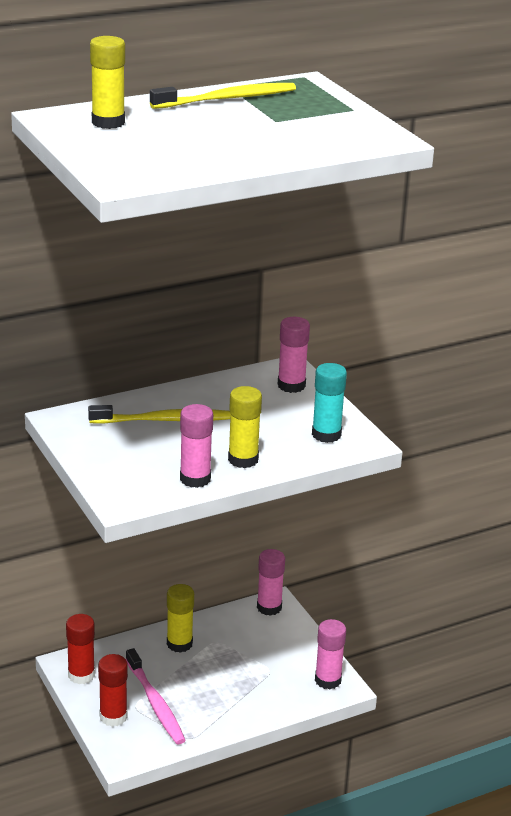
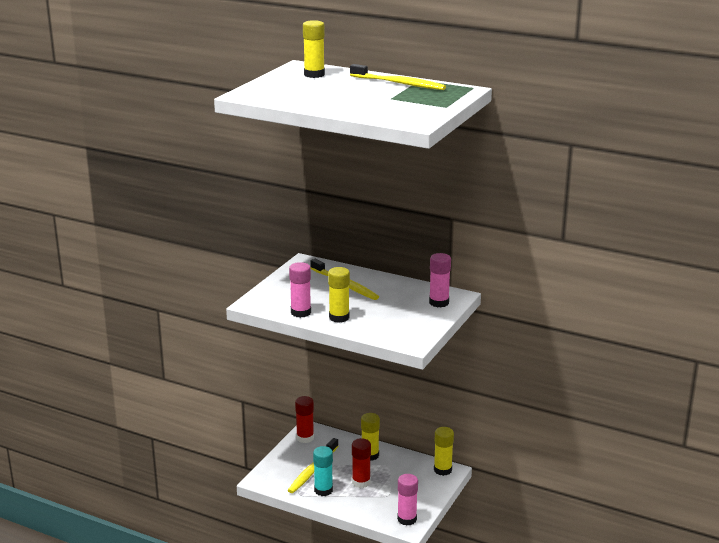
camera: 55 degrees right, 5 degrees down
(113, 717) = (286, 462): red glue stick -> red glue stick (361, 482)
(155, 704) = (312, 470): pink toothbrush -> yellow toothbrush
(269, 607) = (442, 470): pink glue stick -> yellow glue stick
(326, 434) = (402, 330): turquoise glue stick -> turquoise glue stick (323, 490)

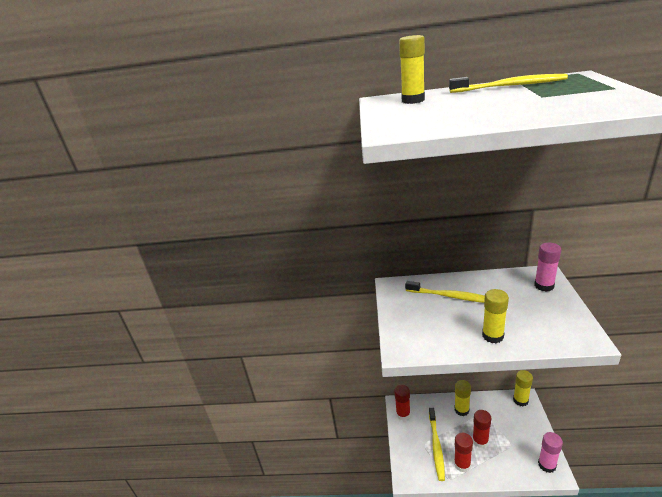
camera: 20 degrees left, 5 degrees up
(301, 312) = (454, 344): pink glue stick -> none
(323, 490) = (462, 464): turquoise glue stick -> red glue stick

